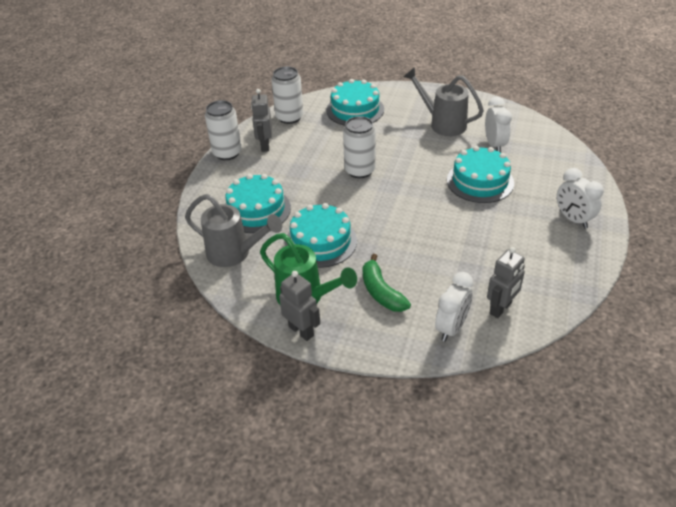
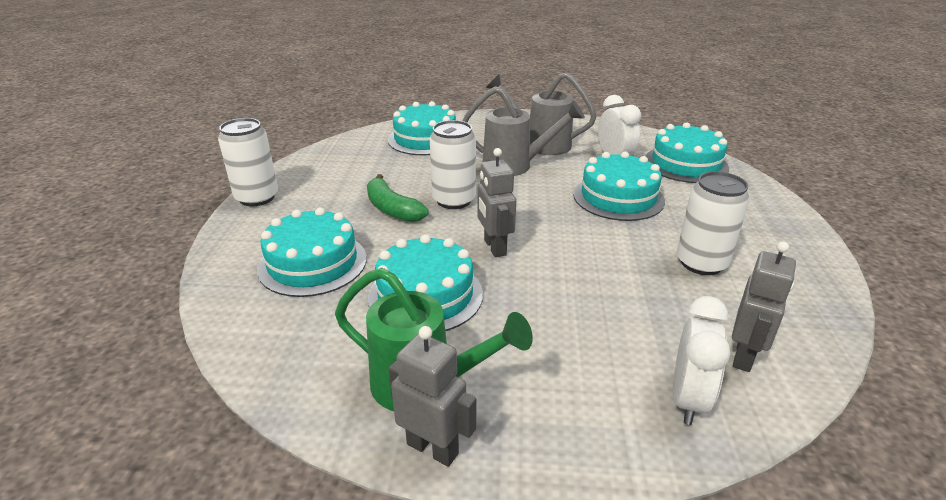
camera: 15 degrees left, 10 degrees down
(234, 253) = (285, 330): grey watering can -> grey watering can (515, 166)
(265, 145) = (311, 185): grey robot -> grey robot (494, 247)
(289, 117) = (340, 153): white can -> white can (701, 263)
(381, 292) = (548, 357): green banana -> green banana (392, 209)
(549, 156) = (685, 164): none -> turquoise cake
(573, 219) = (761, 226): white clock -> none

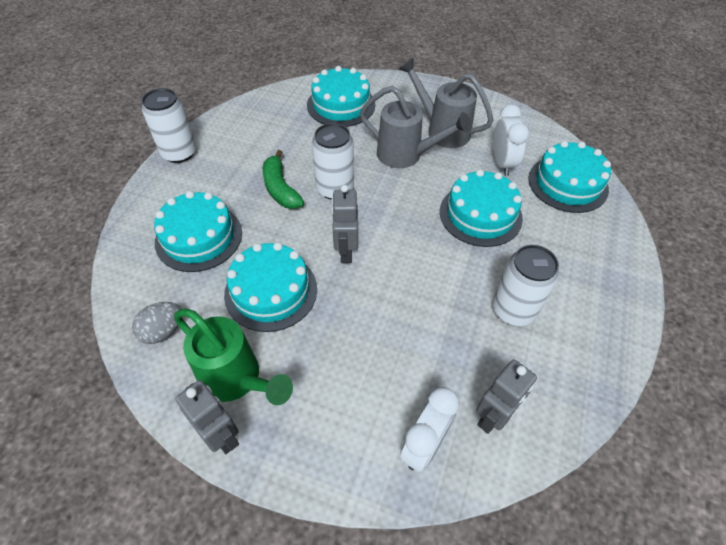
camera: 15 degrees right, 20 degrees up
(304, 357) = (163, 331): none -> grey egg

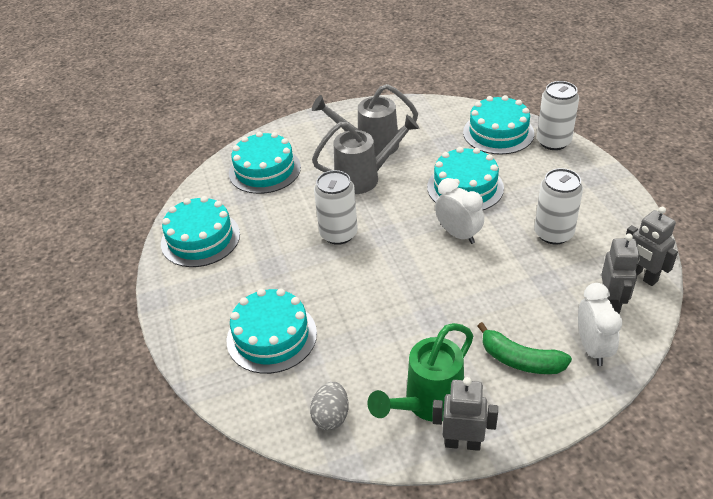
camera: 35 degrees left, 10 degrees down
(179, 153) = (166, 288): white can -> white can (553, 142)
(236, 379) = (428, 403): green watering can -> green watering can turned 135 degrees clockwise
(271, 291) = (379, 333): turquoise cake -> turquoise cake (200, 238)
(280, 188) = (294, 260): green banana -> green banana (520, 360)
(346, 251) = (401, 271): grey robot -> grey robot (642, 276)
(502, 164) = (440, 144): white clock -> white clock (458, 234)

